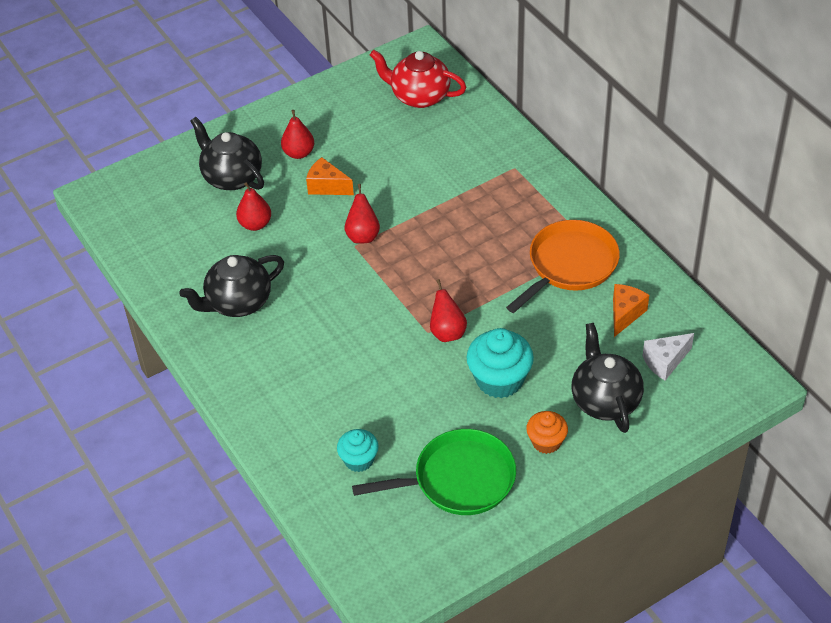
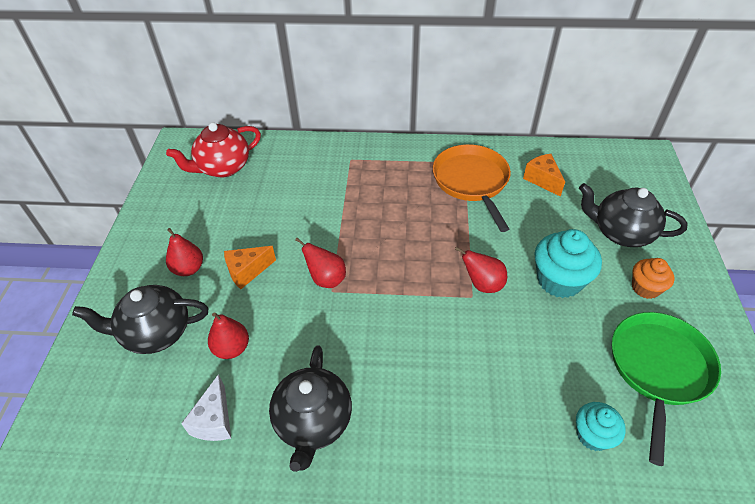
camera: 55 degrees left, 0 degrees up
(665, 362) = (602, 185): white cheese -> white cheese (214, 420)

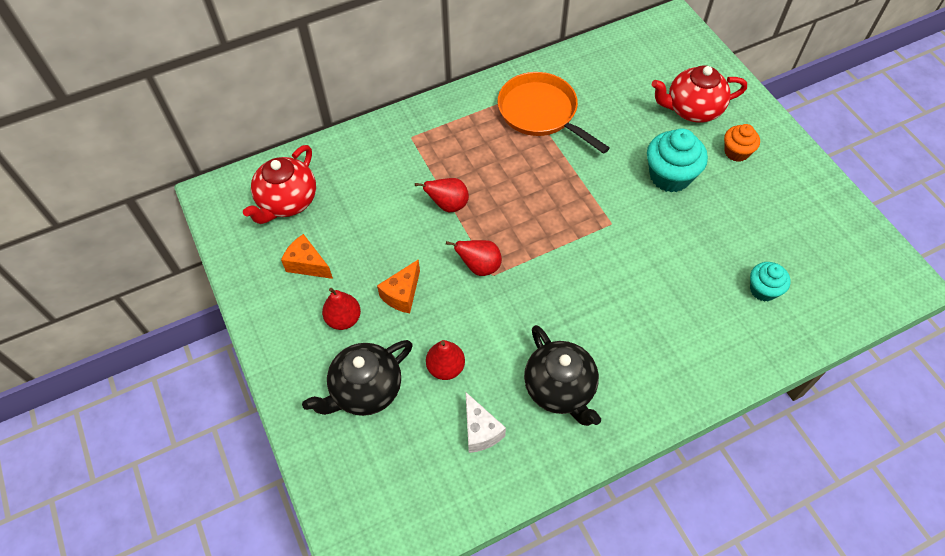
camera: 30 degrees left, 10 degrees up
(482, 284) = (613, 208): red pear -> red pear (448, 205)
(542, 180) = (600, 84): orange cheese -> orange cheese (307, 264)
(621, 233) = (692, 109): black teapot -> red teapot
(658, 369) = (779, 216): green pan -> none

